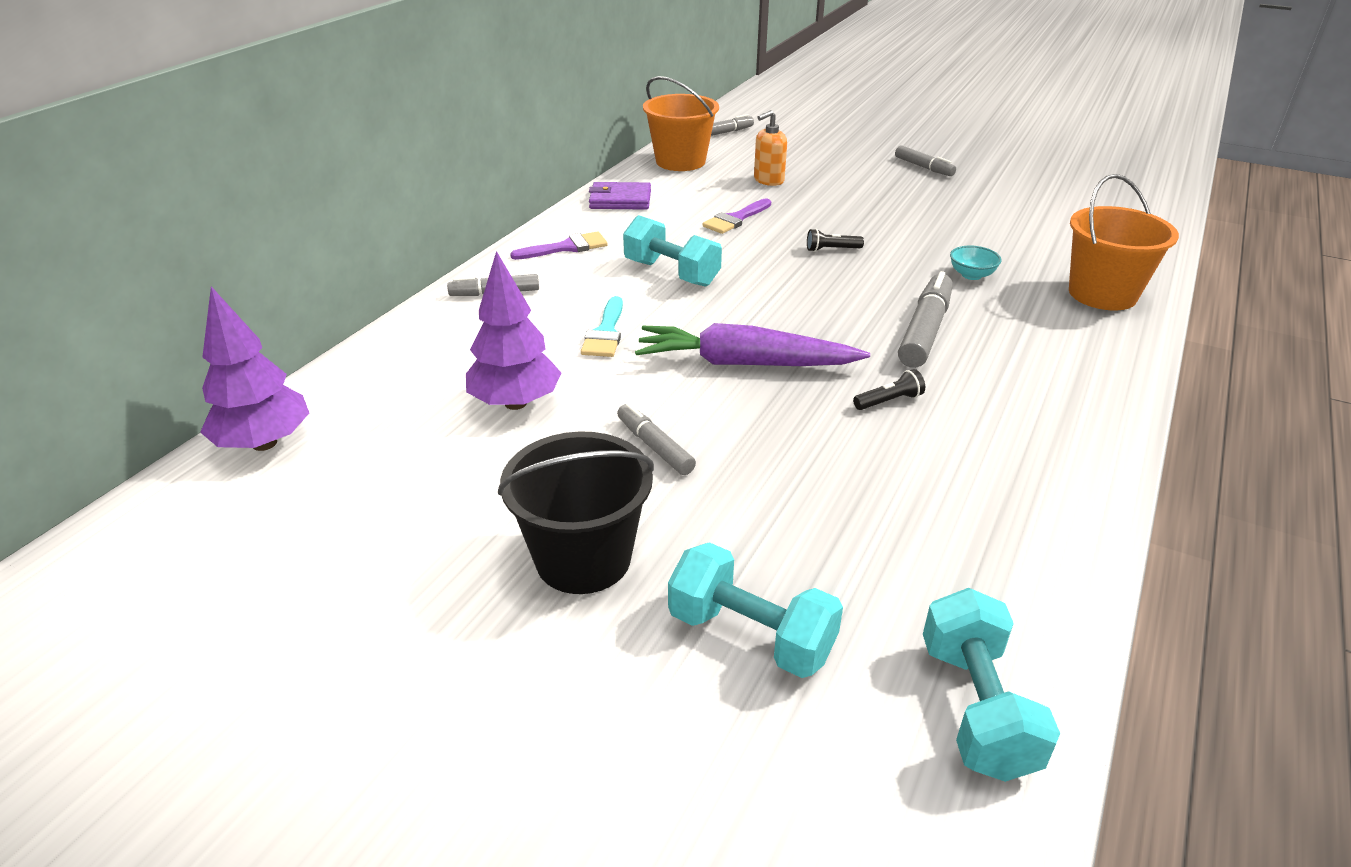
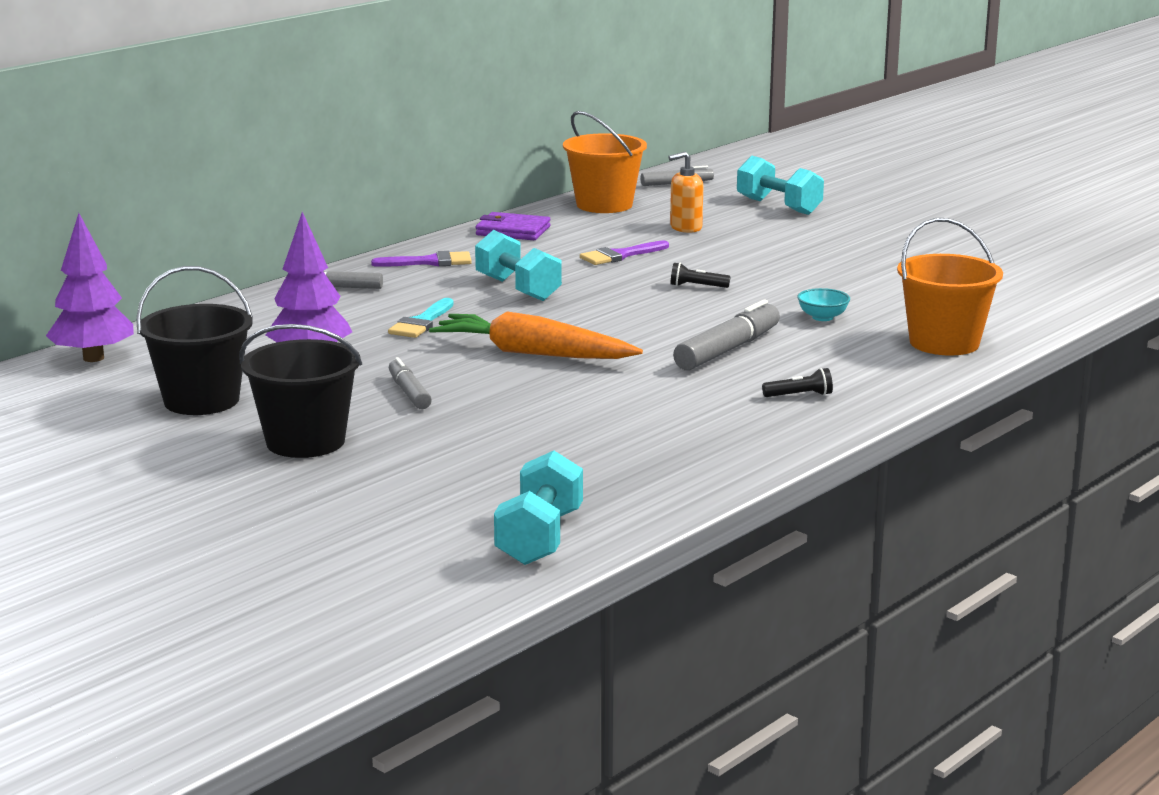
camera: 15 degrees right, 15 degrees down
(423, 500) = (201, 400): none -> black bucket
(744, 363) = (533, 353): purple carrot -> orange carrot
(751, 635) = (403, 489): turquoise dumbbell -> turquoise dumbbell (778, 206)
(889, 401) = (642, 389): black flashlight -> black flashlight (799, 395)
(923, 167) = (873, 231): grey marker -> none

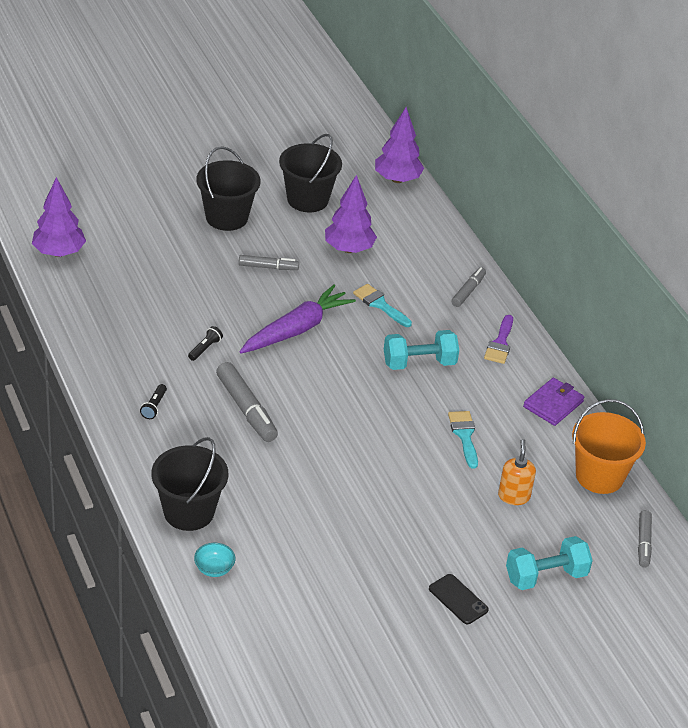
camera: 110 degrees right, 20 degrees up
(533, 353) = (296, 329): orange carrot -> purple carrot
(540, 538) = (59, 252): turquoise dumbbell -> purple tree
(620, 255) = (464, 435): purple brush -> turquoise brush
(697, 286) = (373, 445): black flashlight -> black flashlight (205, 349)
(822, 317) = (274, 478): turquoise bowl -> turquoise bowl (214, 569)
(864, 228) = (458, 599): none -> black phone
(944, 343) = (188, 512): orange bucket -> black bucket

